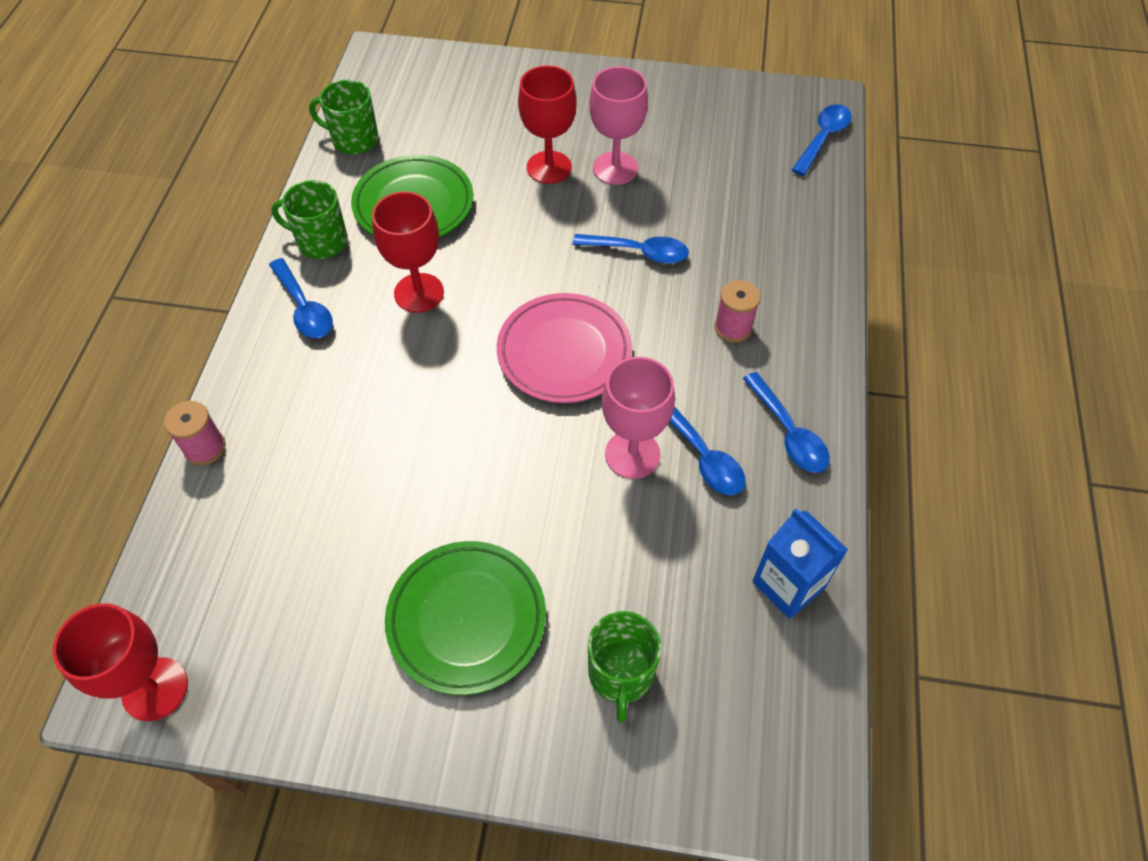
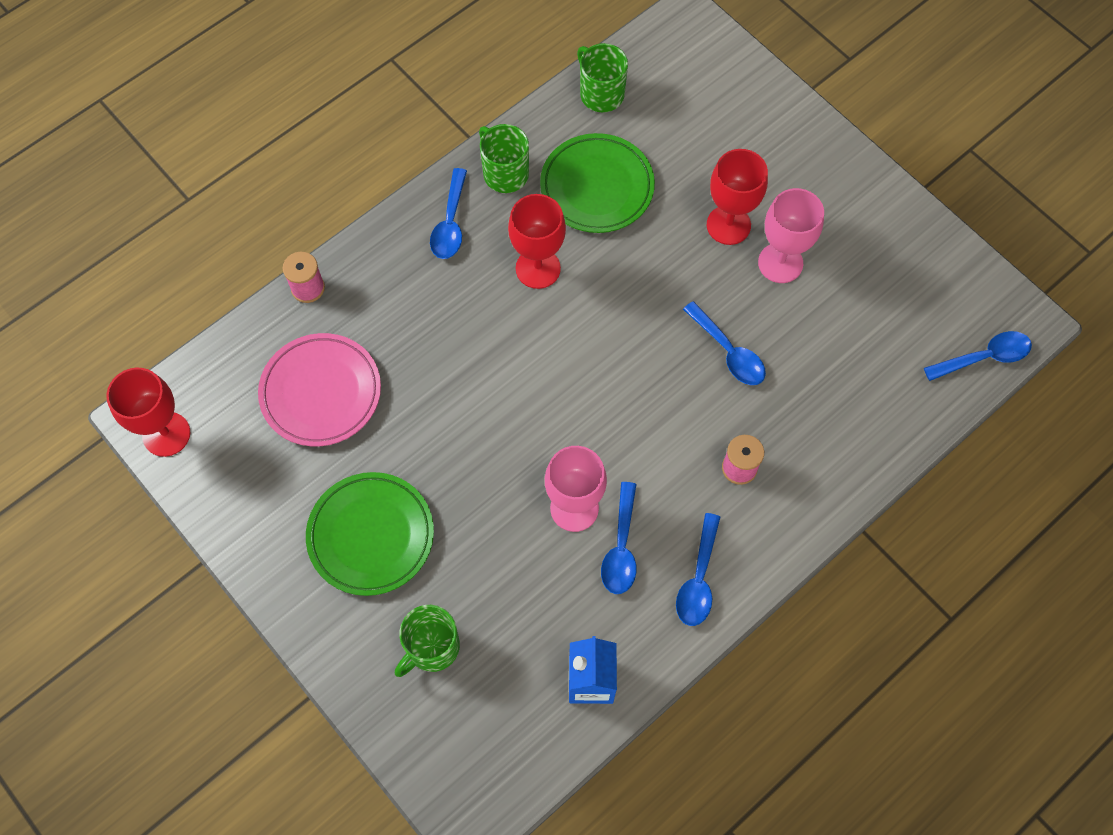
camera: 40 degrees right, 10 degrees up
(564, 352) = (598, 394): pink plate -> pink plate (321, 392)

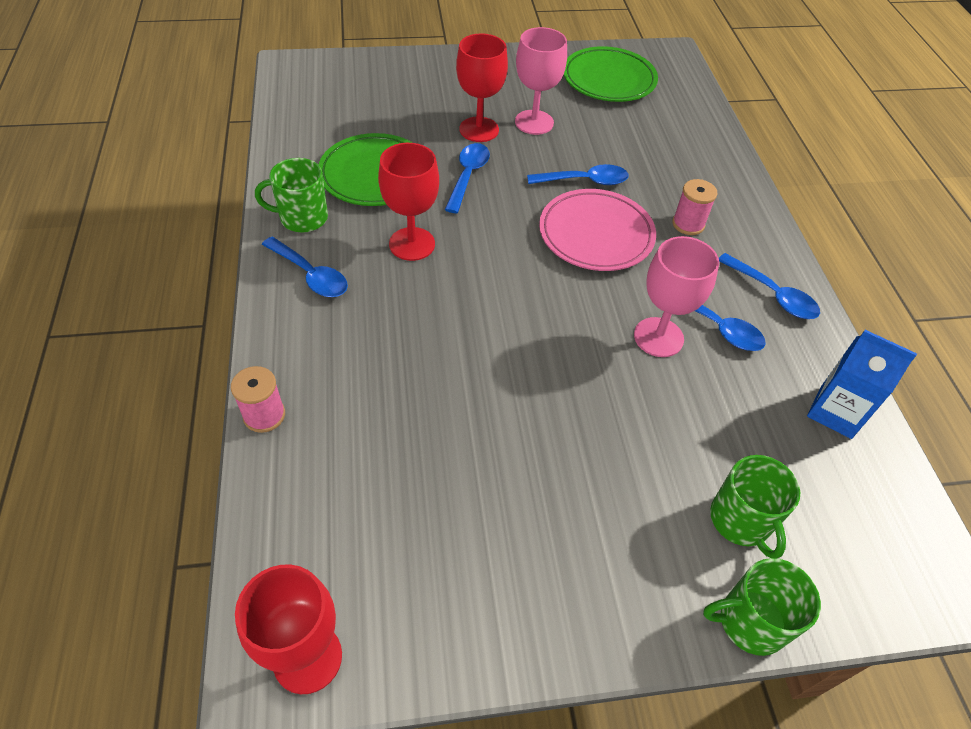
camera: 60 degrees left, 15 degrees down
(321, 392) = (390, 467): pink plate -> pink plate (596, 235)
(371, 535) = (584, 509): green plate -> green plate (608, 80)
(601, 94) = (296, 132): green mug -> green mug (750, 622)
(984, 357) = (684, 79): blue spoon -> blue spoon (468, 176)

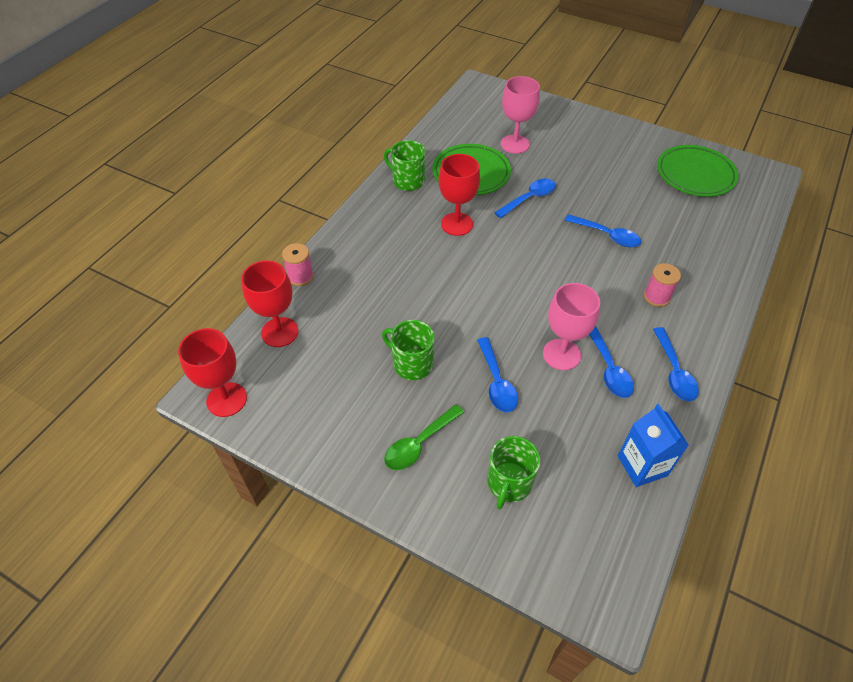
camera: 40 degrees right, 0 degrees up
(311, 275) = (385, 215): blue spoon -> blue spoon (496, 382)
(479, 129) = (564, 172): red goblet -> red goblet (279, 332)
(534, 122) = (608, 182): pink goblet -> pink goblet (515, 144)
(596, 235) = (581, 273): pink plate -> none
(609, 541) = (419, 444): none -> green spoon
(750, 622) = (459, 535): green mug -> green mug (411, 364)

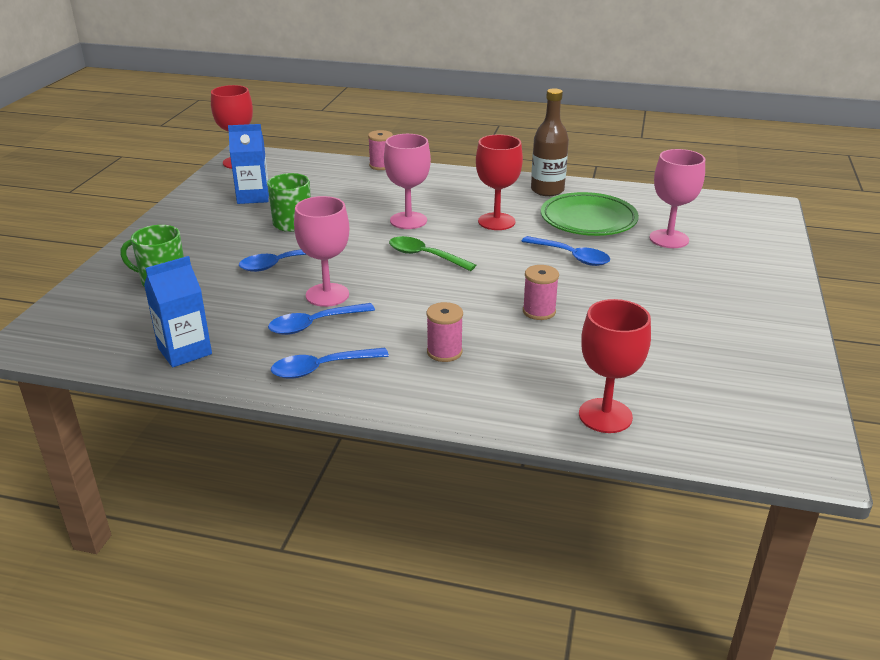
camera: 75 degrees right, 20 degrees down
(279, 332) = (313, 168): red goblet -> red goblet (605, 416)
(333, 392) = (253, 197): none -> blue carton
(407, 181) = (547, 190): green mug -> brown bottle
(419, 444) = (203, 237): green spoon -> green spoon (424, 256)
(435, 278) = (408, 220): none -> pink goblet
(607, 235) = (539, 311): blue spoon -> pink spool
(695, 175) = (733, 378): green plate -> none

